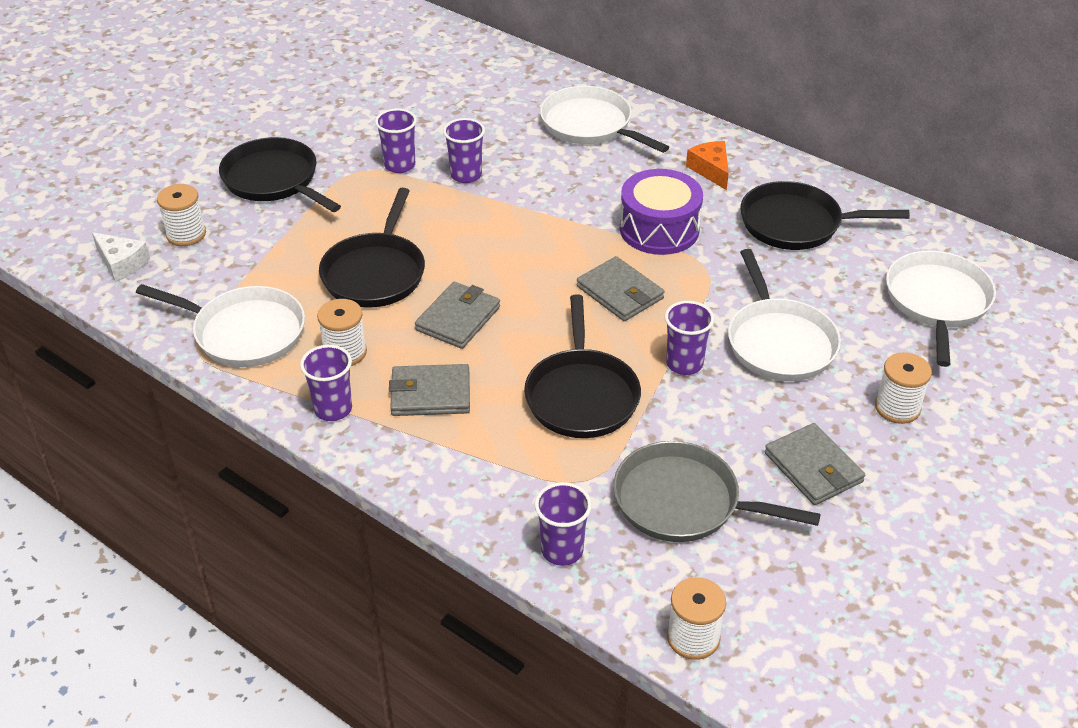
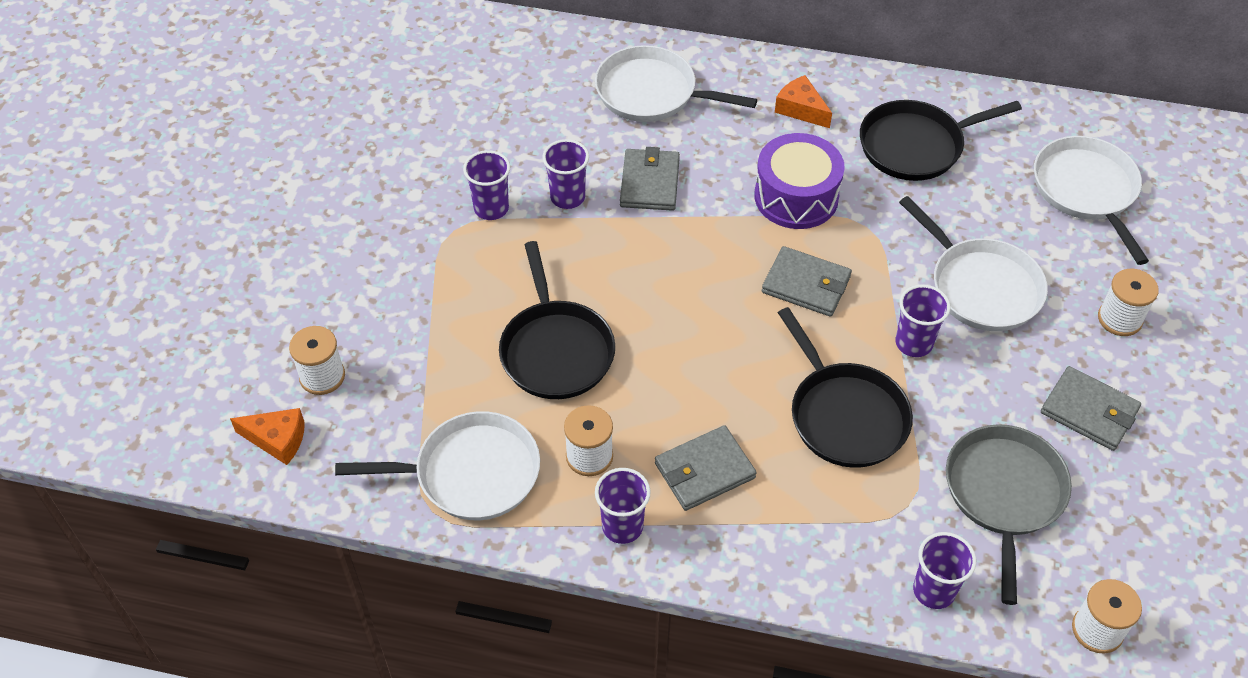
camera: 25 degrees left, 10 degrees up
(121, 264) = (277, 440): white cheese -> orange cheese
(273, 180) = (369, 273): black pan -> none
(458, 318) = (673, 373): grey wallet -> grey wallet (649, 183)
(683, 502) = (1004, 494): grey pan -> grey pan turned 105 degrees clockwise

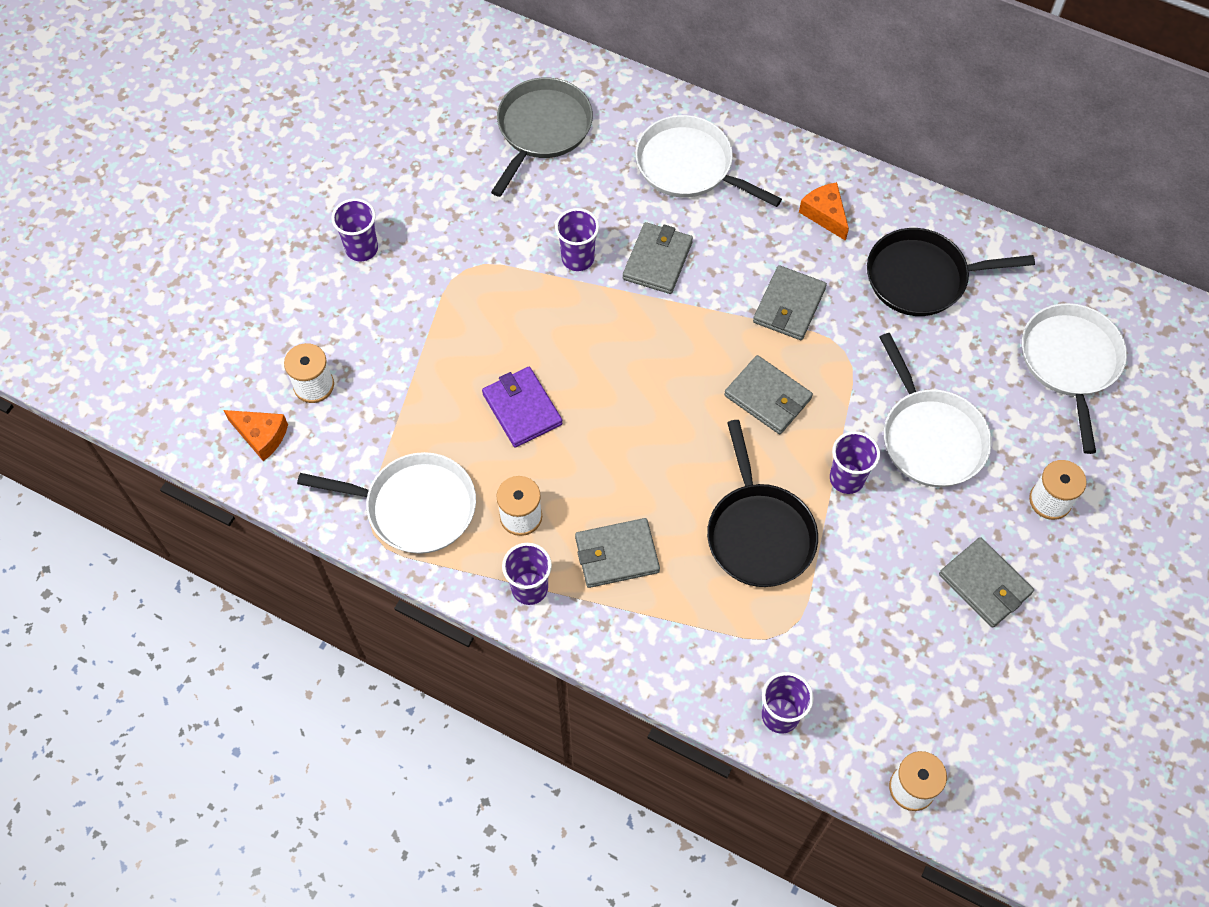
camera: 15 degrees right, 10 degrees up
(491, 208) = (505, 254): purple cup -> purple cup (362, 249)
(556, 350) = (522, 409): black pan -> purple wallet
(796, 197) = (789, 305): purple drum -> grey wallet
(1004, 494) = (876, 643): grey pan -> grey pan (542, 129)

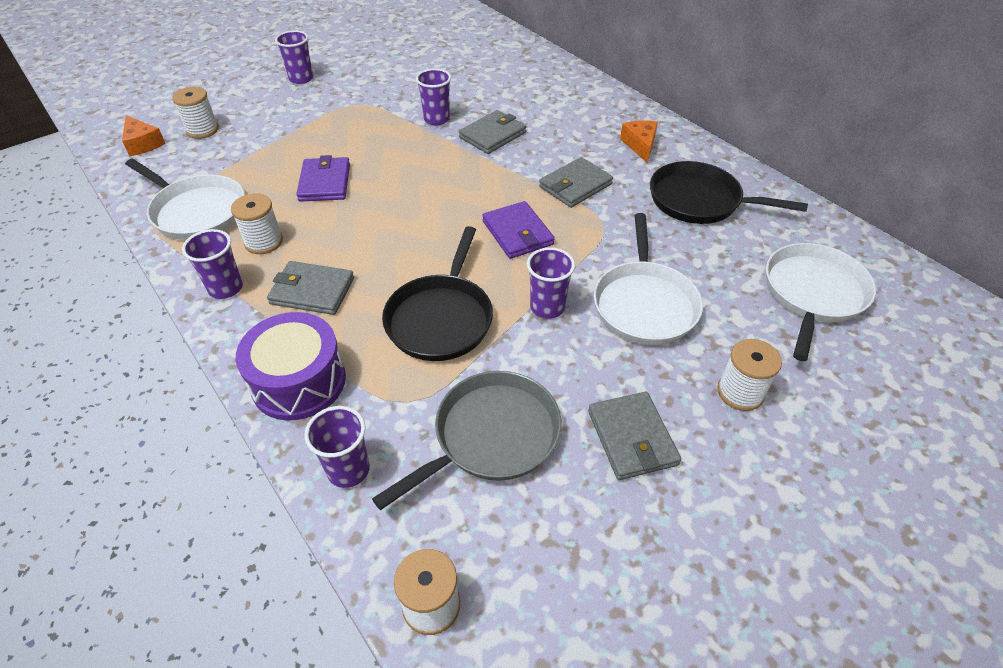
camera: 25 degrees right, 15 degrees down
(542, 129) = (467, 57): grey pan -> grey pan (491, 436)
(678, 655) = (299, 381): none -> purple drum
(688, 166) = (554, 97): white pan -> none
(768, 397) = (517, 233): grey wallet -> purple wallet

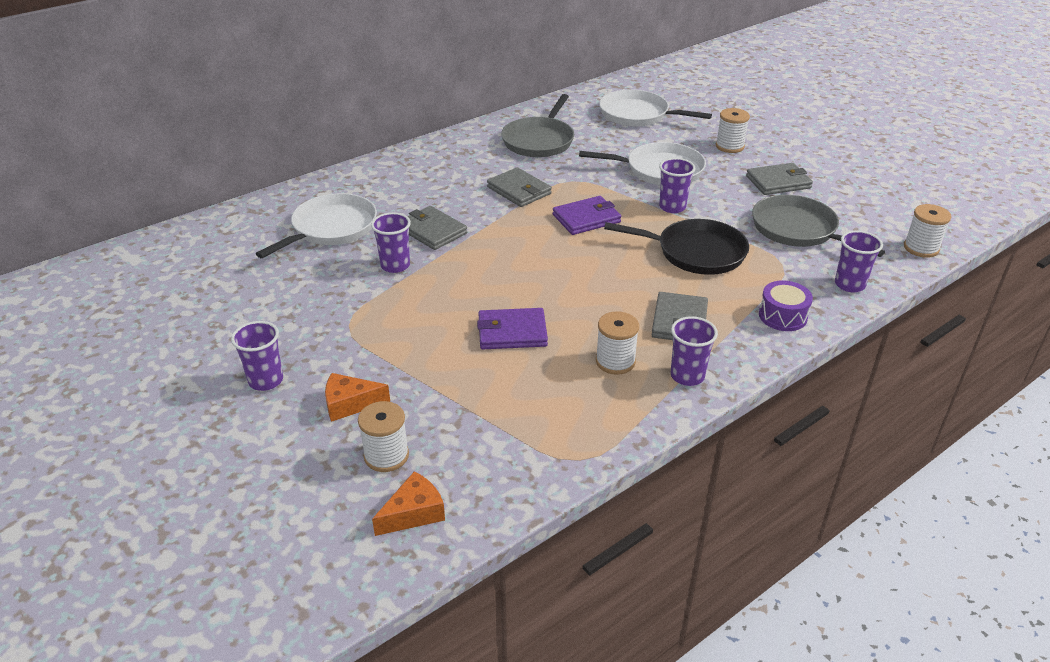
camera: 90 degrees left, 10 degrees down
(197, 211) = (567, 422): white pan -> white pan (331, 228)
(299, 381) = (782, 316): purple drum -> purple drum, size x0.62
(640, 145) = (459, 158): orange cheese -> orange cheese (350, 404)
(699, 200) = (539, 141): black pan -> grey pan

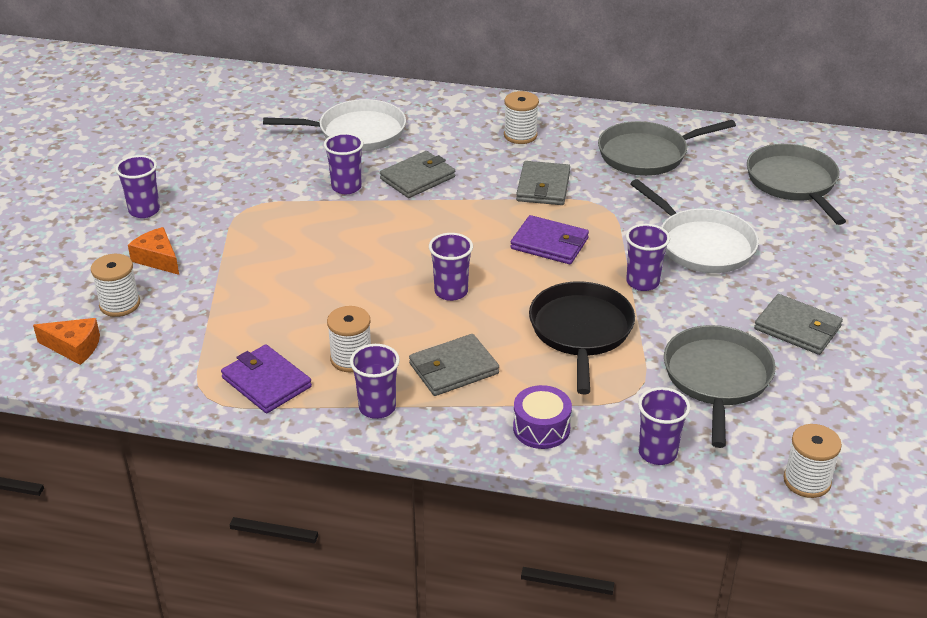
camera: 50 degrees right, 0 degrees up
(432, 231) = (417, 178): grey wallet -> grey wallet turned 45 degrees clockwise
(512, 332) = (327, 287): purple wallet -> purple wallet (266, 382)
(589, 281) = (451, 291): none -> purple cup
(637, 115) = (793, 183): white pan -> grey pan
(696, 252) = (581, 331): black pan -> black pan turned 150 degrees counterclockwise
(729, 146) = (823, 266): white spool -> white spool (520, 135)

